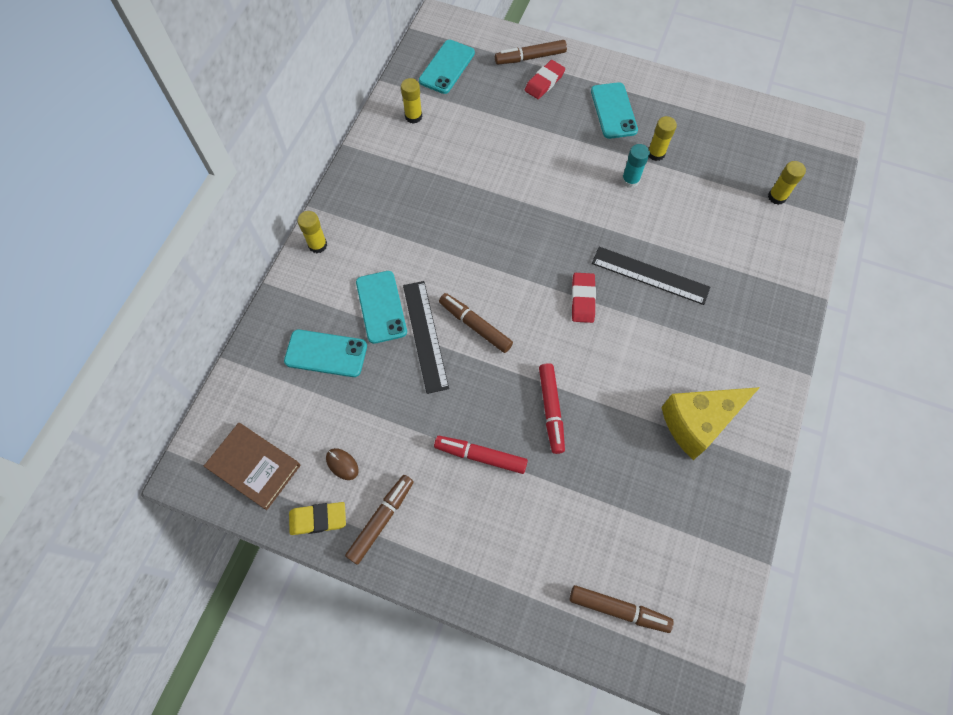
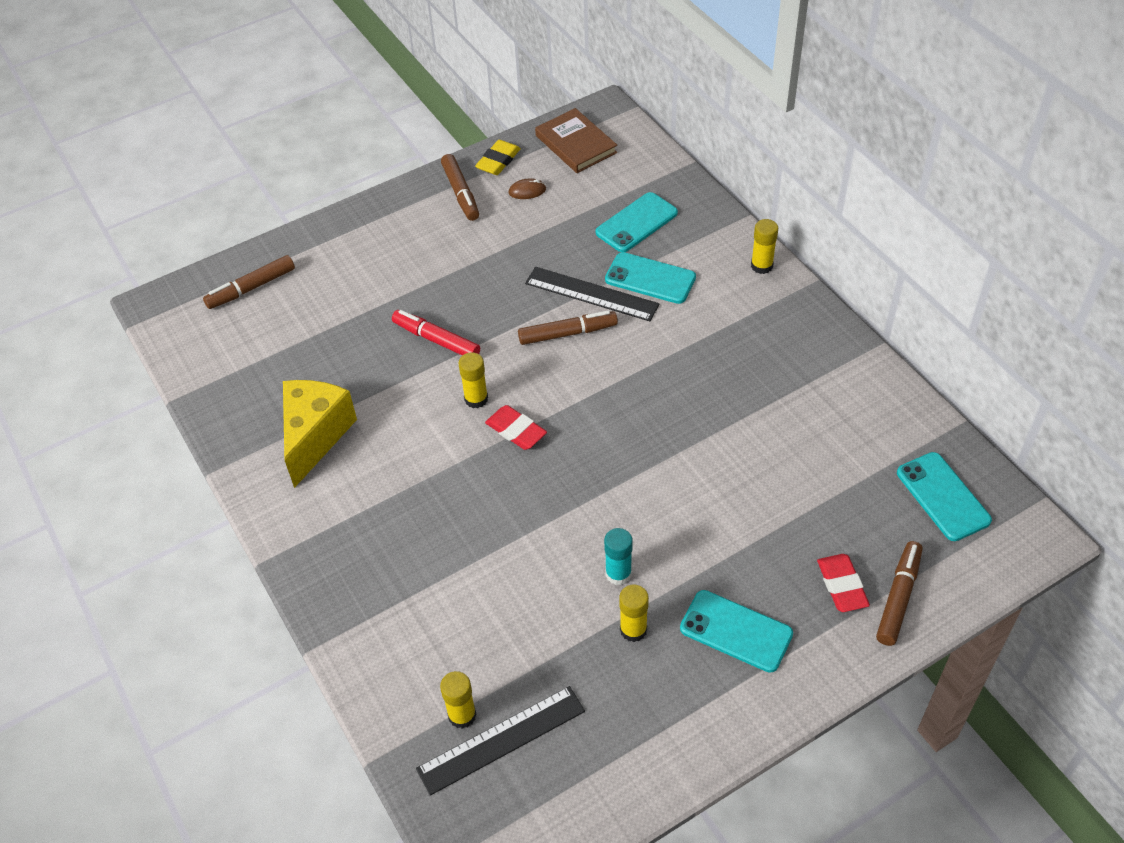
camera: 130 degrees right, 15 degrees down
(254, 467) = (576, 144): brown book -> brown book turned 75 degrees clockwise
(413, 116) = (880, 421): yellow glue stick -> yellow glue stick (476, 399)
(480, 456) = (447, 273): red marker -> none
(650, 275) = (487, 505): black ruler -> black ruler (501, 739)

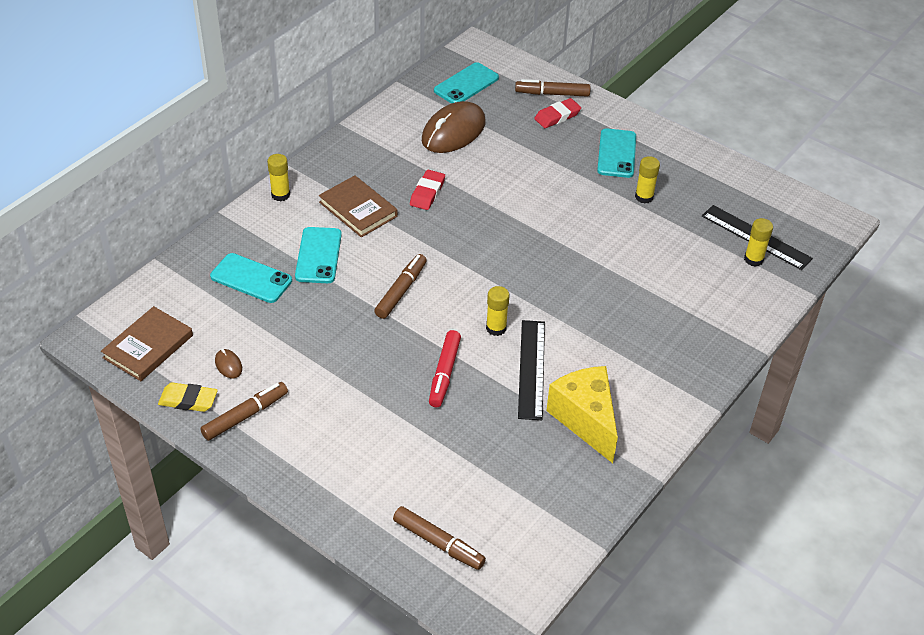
camera: 115 degrees left, 5 degrees down
(315, 436) = (585, 420): yellow cheese -> yellow cheese turned 75 degrees clockwise
(516, 430) = (515, 295): red eraser -> red eraser (427, 193)
(568, 333) = (401, 291): brown marker -> brown marker turned 60 degrees clockwise
(591, 294) = (350, 287): black ruler -> black ruler (532, 369)
(618, 574) = (607, 212): turquoise glue stick -> none
(714, 326) = (358, 209): none -> brown book
(836, 453) = (453, 131): none -> brown mouse

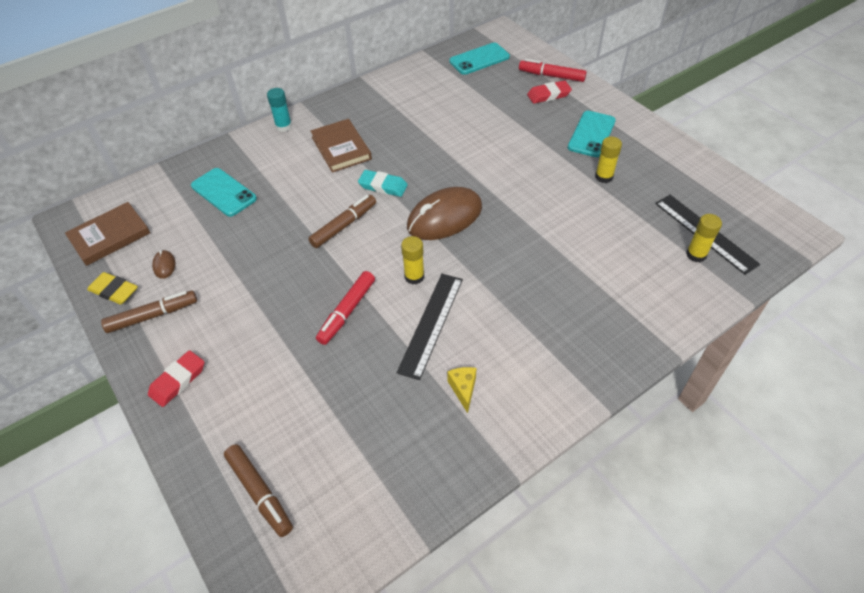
camera: 20 degrees right, 5 degrees up
(280, 195) = (284, 126): yellow glue stick -> turquoise glue stick
(318, 255) = (288, 182): turquoise phone -> none
(423, 243) = (383, 186): none -> turquoise eraser
(427, 193) = (406, 143): red eraser -> red eraser (178, 380)
(453, 131) = (452, 95): brown mouse -> brown mouse (444, 217)
(552, 94) = (551, 76): brown marker -> red marker
(585, 420) = (463, 389): yellow cheese -> yellow cheese, size x0.44

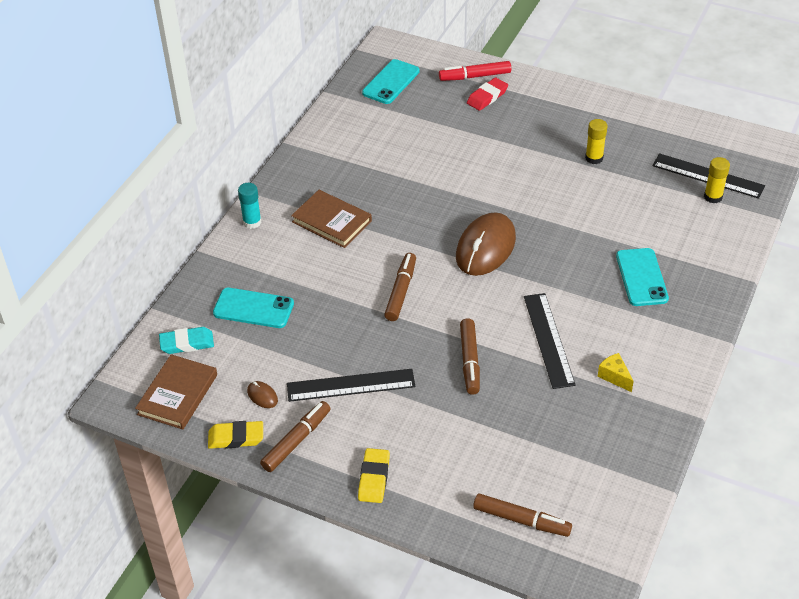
camera: 30 degrees left, 5 degrees down
(178, 380) = (374, 478): red eraser -> yellow eraser
(235, 288) = (351, 385): none -> black ruler
(347, 312) = (470, 361): red marker -> brown marker
(383, 186) = (405, 242): turquoise eraser -> turquoise eraser (187, 343)
(414, 276) = (502, 308): yellow glue stick -> none
(591, 134) = (554, 122): turquoise phone -> turquoise phone (641, 277)

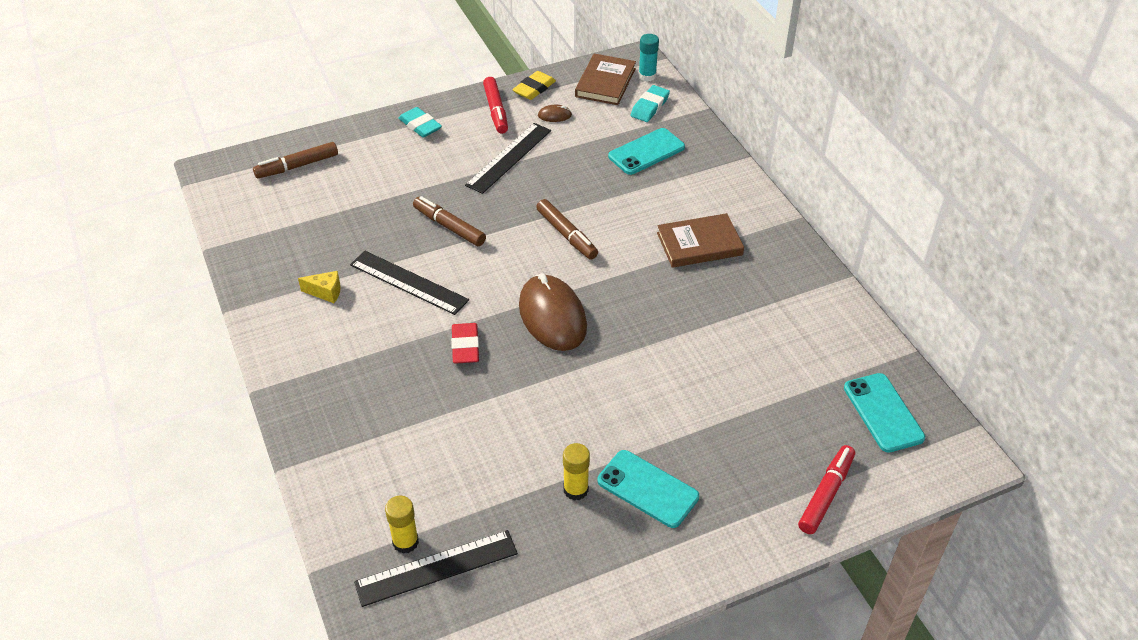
camera: 130 degrees right, 0 degrees up
(177, 394) = (605, 83): brown book -> brown book turned 45 degrees clockwise
(252, 222) = (752, 200): turquoise glue stick -> turquoise glue stick (647, 76)
(296, 441) = (496, 110): brown marker -> red marker
(374, 478) = (420, 125): yellow eraser -> turquoise eraser
(487, 97) = (775, 477): red eraser -> red eraser (465, 346)
(641, 277) = (388, 392): turquoise phone -> turquoise phone (648, 489)

